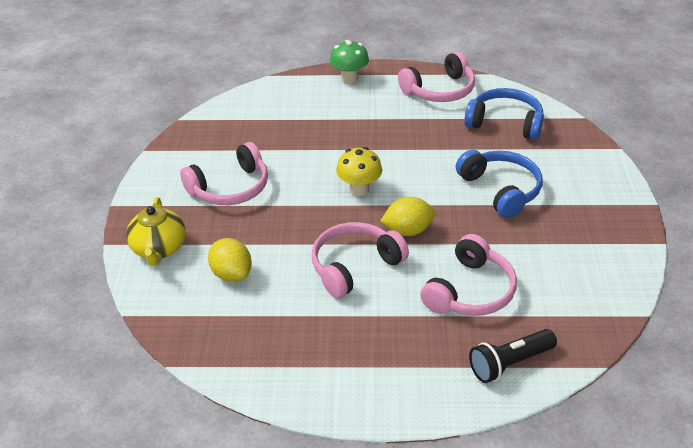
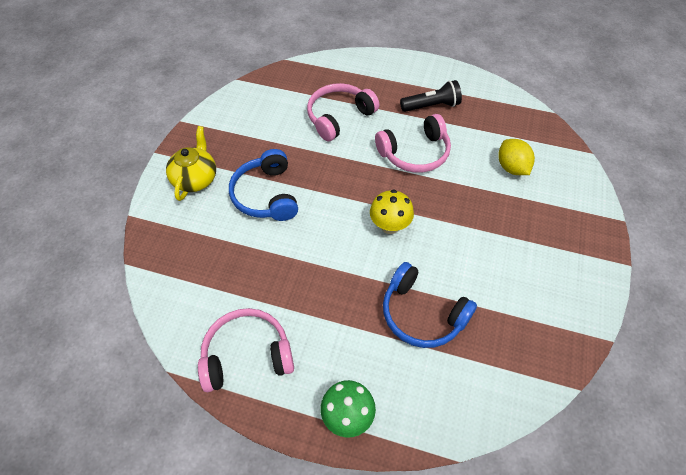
camera: 165 degrees left, 15 degrees up
(159, 249) = (574, 204): yellow teapot -> yellow teapot (195, 179)
(230, 188) = (512, 258): pink headphones -> none
(408, 230) = (363, 174): yellow lemon -> none
(505, 123) = (209, 277): blue headphones -> blue headphones (422, 314)
(509, 363) = (338, 71): black flashlight -> black flashlight (431, 106)

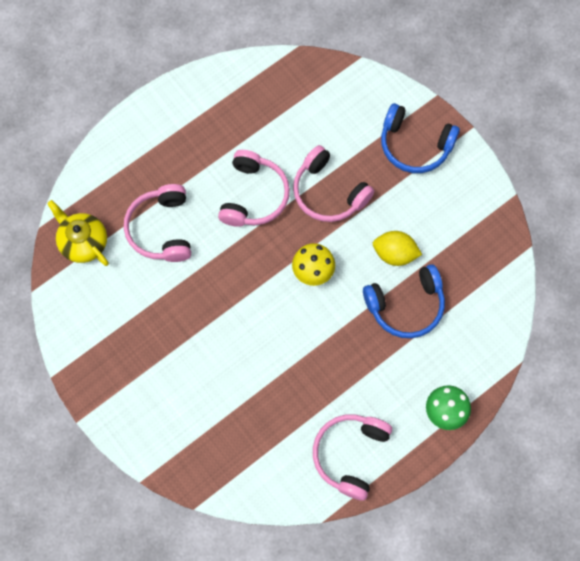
camera: 55 degrees left, 15 degrees up
(195, 179) = (141, 401): yellow teapot -> yellow teapot (83, 242)
(266, 195) = (206, 351): blue headphones -> blue headphones (415, 145)
(431, 106) = (211, 140): black flashlight -> none
(464, 197) = (328, 193): none -> pink headphones
(511, 167) = (328, 132): yellow lemon -> yellow lemon (395, 254)

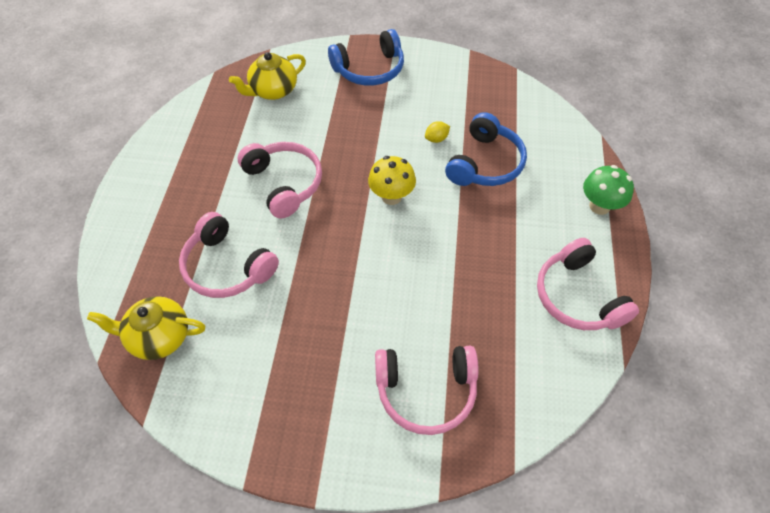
camera: 45 degrees left, 15 degrees down
(323, 103) = (273, 91): none -> yellow teapot
(328, 193) = (341, 139): pink headphones -> pink headphones (426, 392)
(395, 254) = (436, 139): yellow lemon -> yellow lemon, size x0.58

